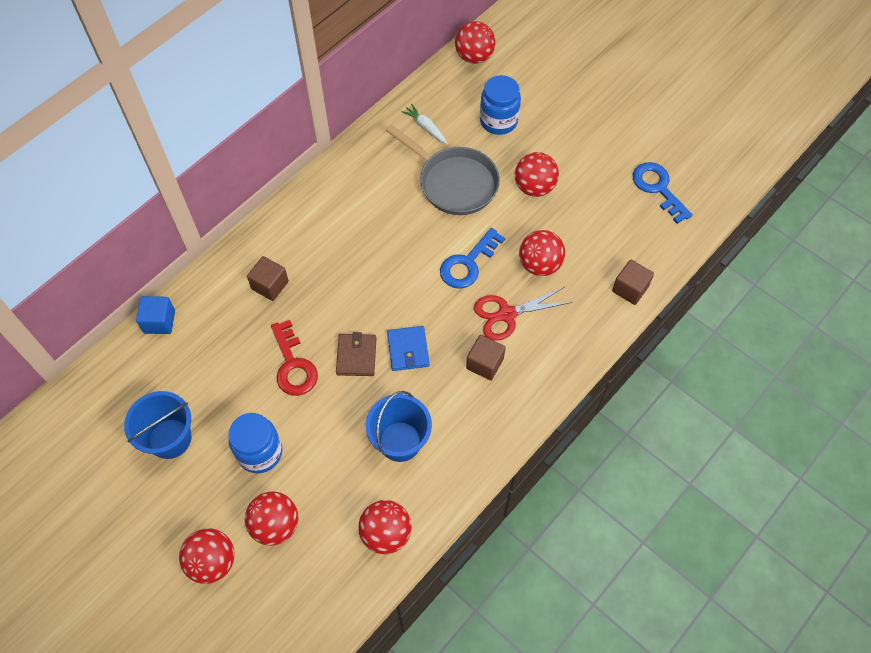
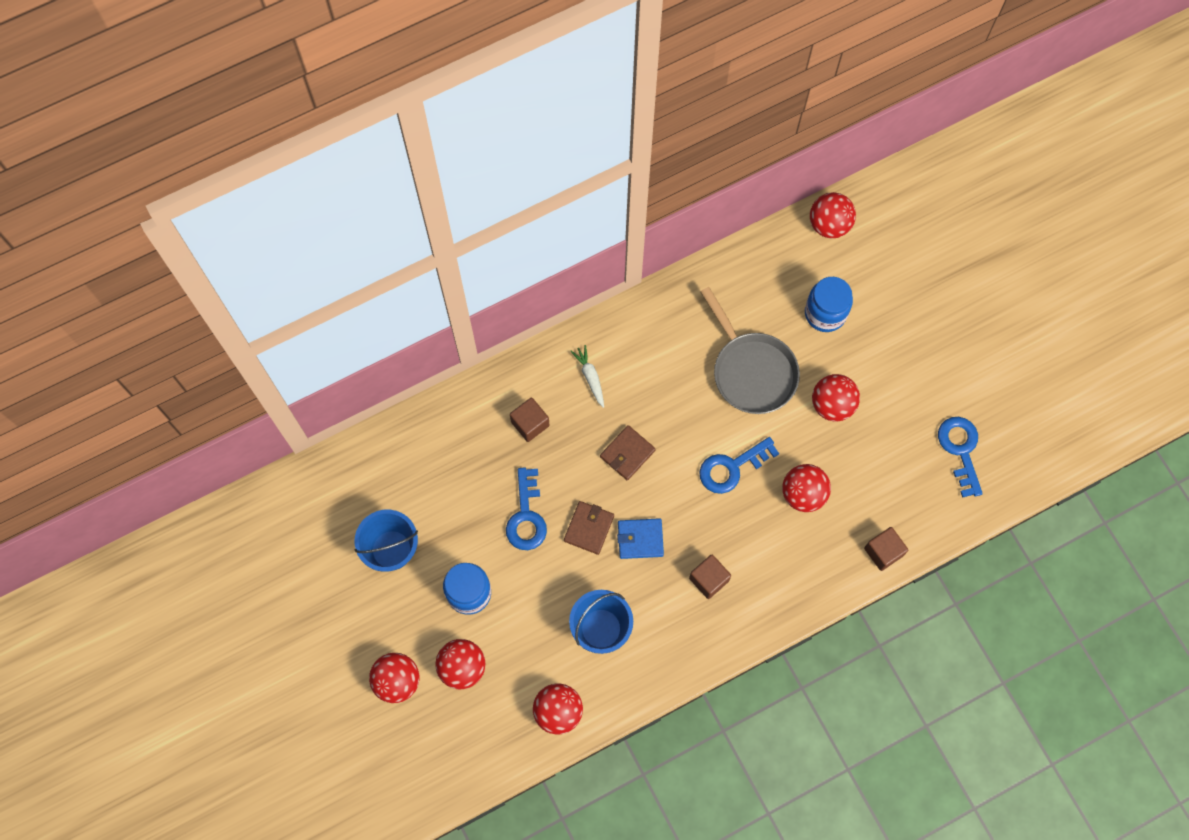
camera: 20 degrees right, 10 degrees up
(159, 321) = (414, 426): blue cube -> none
(293, 365) = (526, 516): red key -> blue key
(369, 282) = (627, 453): none -> brown wallet
(408, 350) = (640, 539): blue wallet -> blue wallet turned 75 degrees clockwise
(426, 127) = (745, 295): white carrot -> white carrot (590, 377)
(506, 314) = (749, 536): red scissors -> none

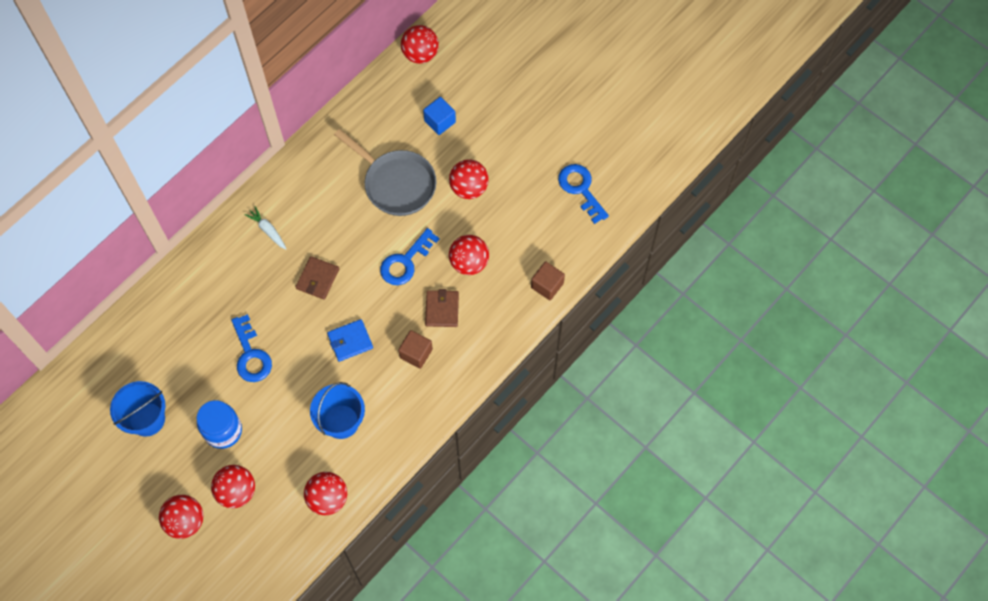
camera: 20 degrees left, 5 degrees down
(530, 424) = (230, 282): brown cube -> none
(589, 528) = (305, 347): brown wallet -> brown wallet (442, 309)
(825, 313) = (440, 121): blue jar -> blue cube

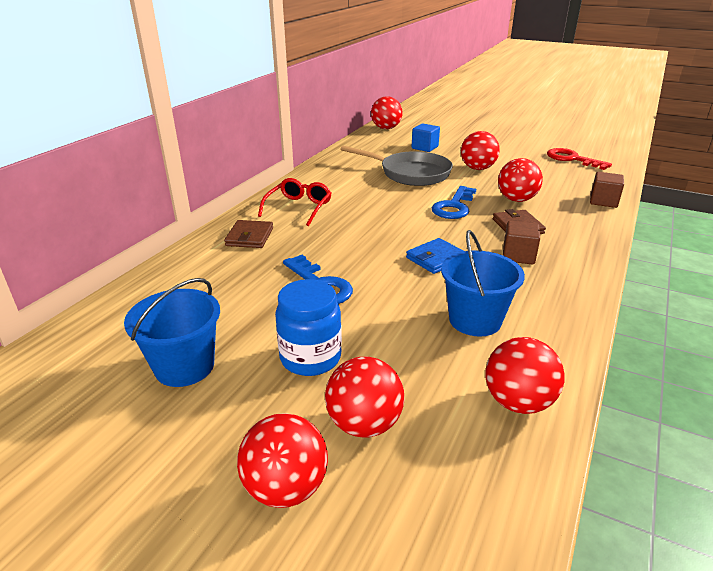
camera: 15 degrees left, 35 degrees down
(268, 230) = (298, 208): white carrot -> red glasses
(317, 279) = (369, 226): brown wallet -> brown wallet (249, 237)
(581, 189) = (572, 159): blue key -> red key

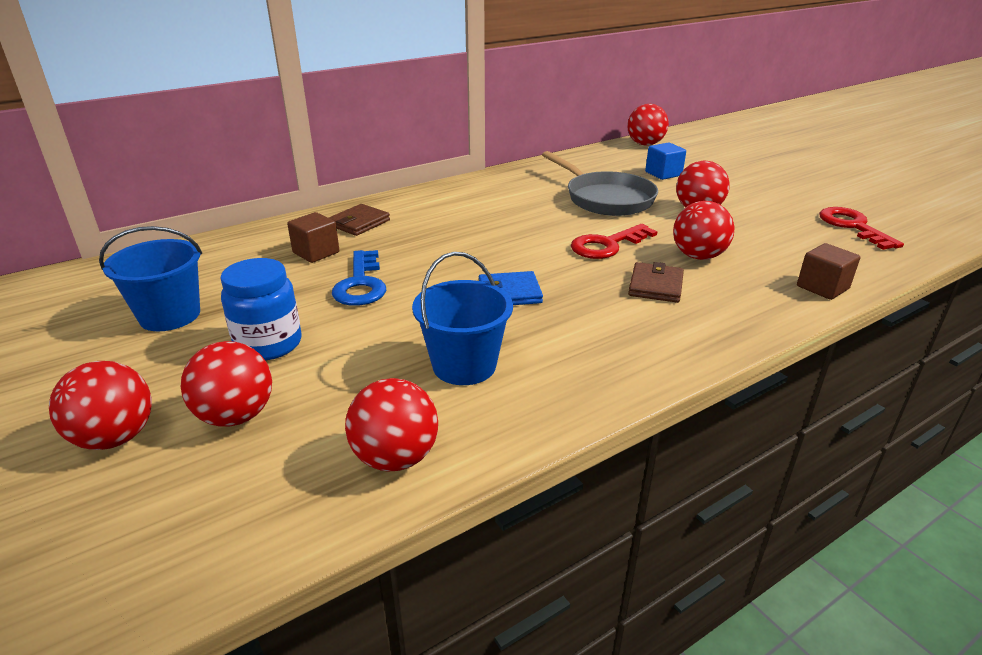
camera: 30 degrees right, 0 degrees up
(298, 208) = (439, 207): red glasses -> none
(454, 206) = (607, 245): blue key -> red key
(518, 256) = (609, 317): brown cube -> brown cube (316, 252)

